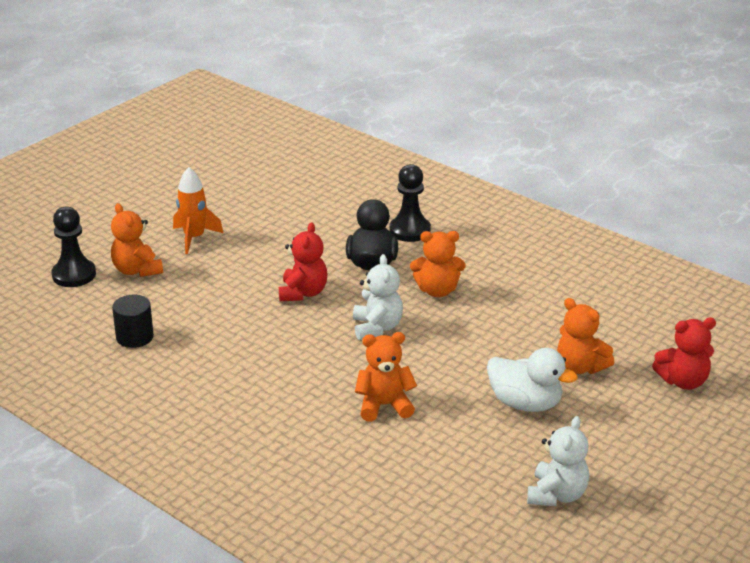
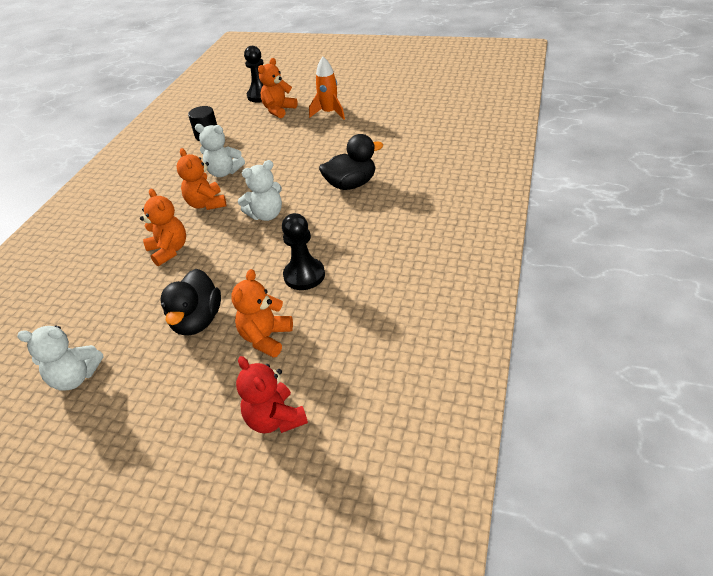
camera: 70 degrees right, 10 degrees up
(250, 340) = (224, 172): none -> white teddy bear
(303, 293) = (292, 171): red teddy bear -> none
(410, 230) = (411, 185): black pawn -> black pawn (304, 275)
(437, 290) = (334, 225): orange teddy bear -> orange teddy bear (206, 204)
(525, 403) = (197, 321): white duck -> black duck

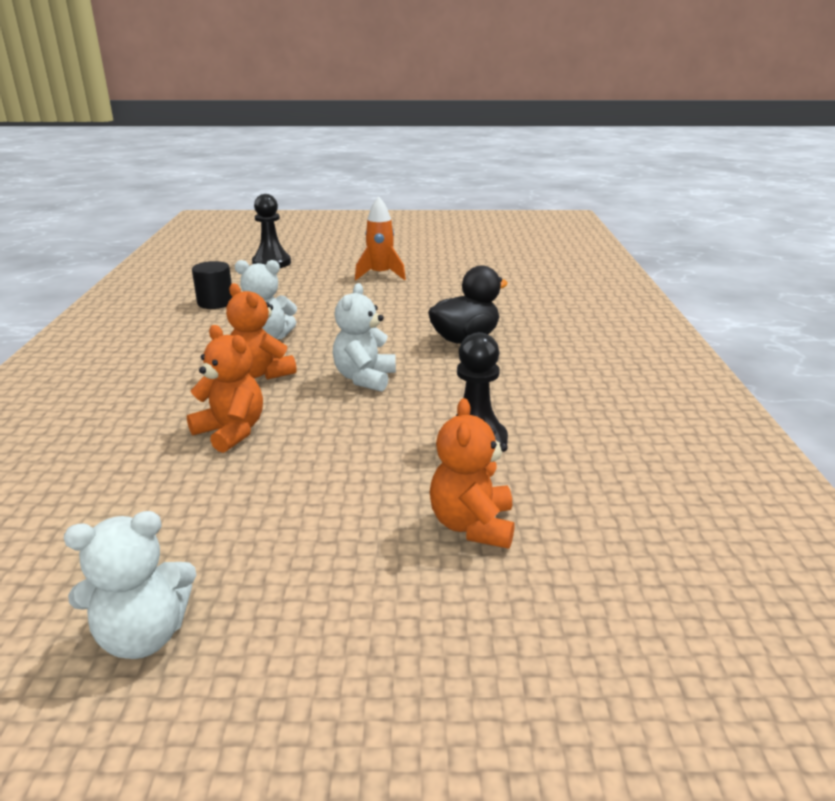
camera: 20 degrees left, 15 degrees down
(197, 321) = (338, 517): black duck -> none
(266, 215) = (364, 378): white teddy bear -> white teddy bear turned 150 degrees clockwise
(275, 419) = (575, 640): red teddy bear -> none
(279, 110) = (307, 275): orange teddy bear -> none

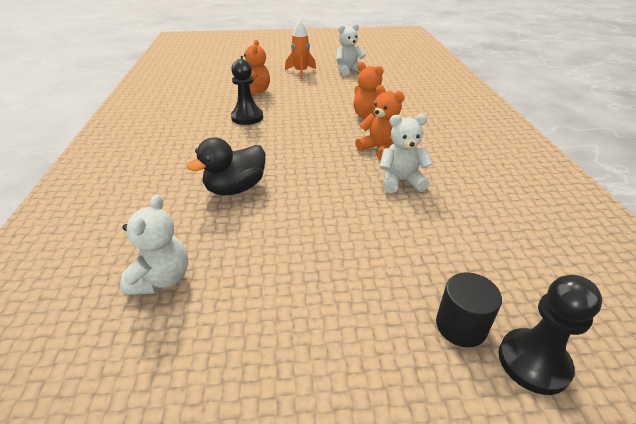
camera: 175 degrees right, 10 degrees up
(215, 303) = (497, 231): black cylinder -> black cylinder (461, 326)
(364, 378) = (310, 148): white teddy bear -> white teddy bear (162, 279)
(380, 275) = (334, 322): orange rocket -> orange rocket (301, 72)

